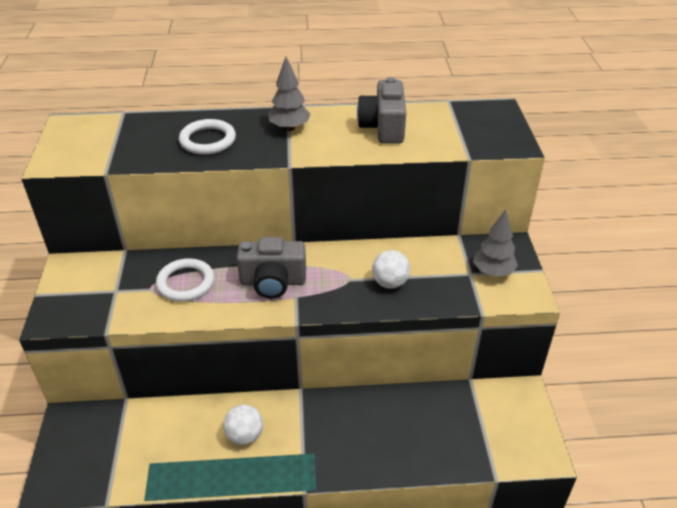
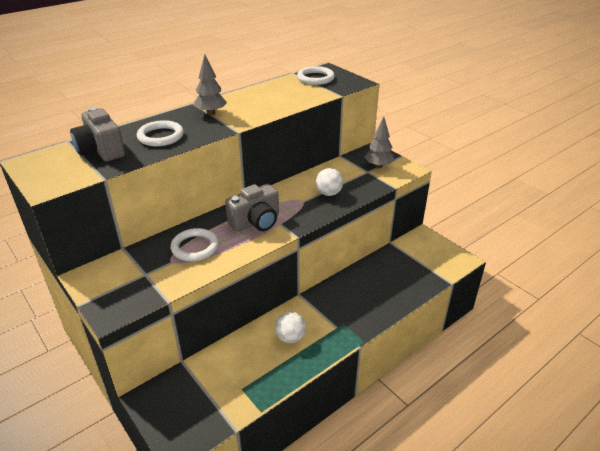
camera: 35 degrees left, 5 degrees down
(383, 127) = (272, 96): grey camera -> grey camera (101, 150)
(467, 119) = (315, 78): none -> white ring

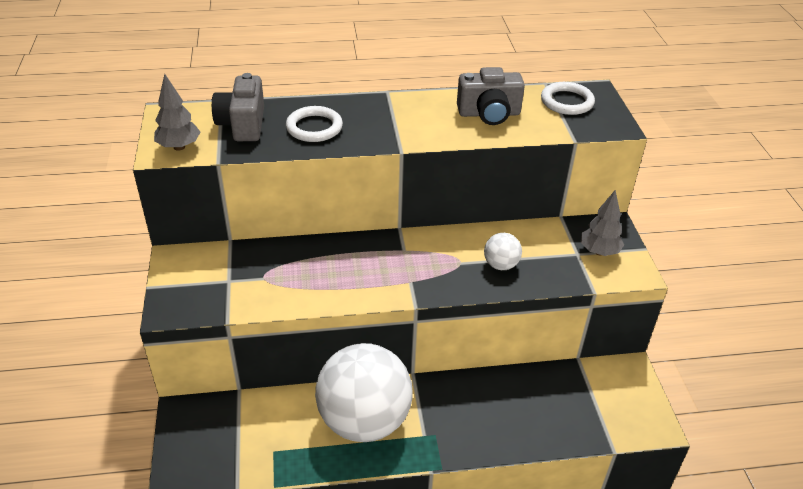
camera: 30 degrees right, 5 degrees up
(195, 247) = (298, 271): white ring -> none
(211, 113) = (393, 113): grey tree -> grey tree (179, 147)
(256, 222) = (385, 267): grey camera -> grey camera (489, 114)
(290, 337) = (364, 421): white ball -> white ball, size x2.42

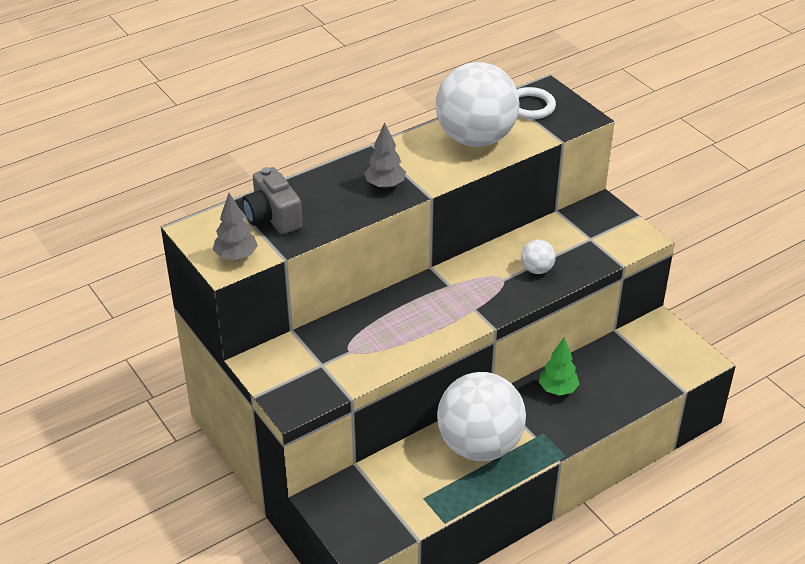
camera: 25 degrees left, 0 degrees up
(314, 127) = (338, 199): white ring -> none
(479, 395) = (557, 389): none -> green tree
(489, 114) = (475, 138): grey camera -> white ball
(599, 251) = (605, 231): grey tree -> grey tree (385, 185)

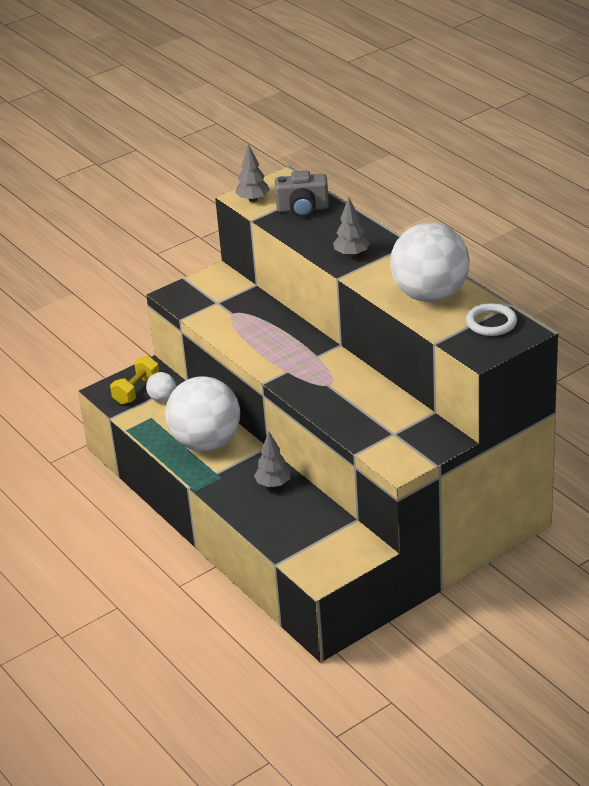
camera: 90 degrees right, 5 degrees down
(273, 217) = (302, 209): grey camera -> grey camera turned 150 degrees counterclockwise
(365, 513) = (136, 390): none -> yellow dumbbell
(537, 269) = (343, 402): white ball -> white ball (162, 398)
(557, 389) = (273, 484): green tree -> grey tree

